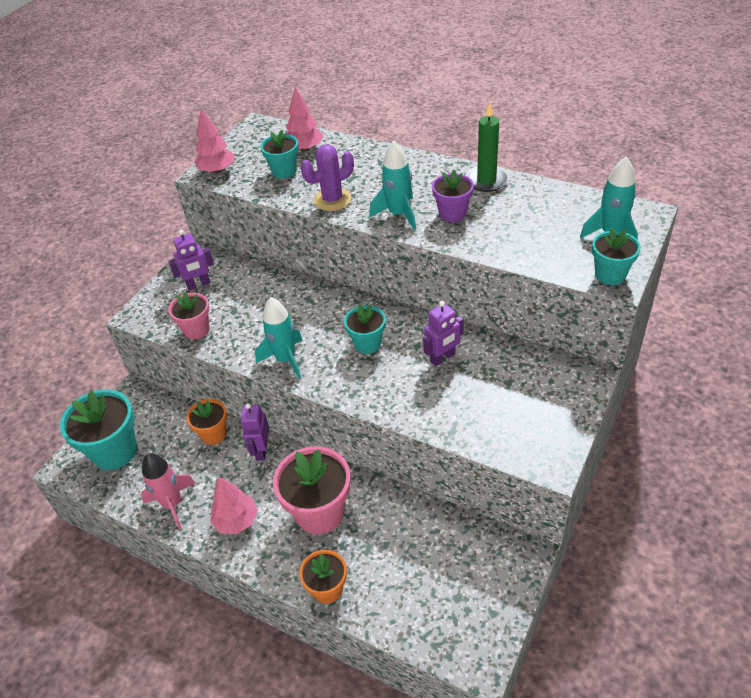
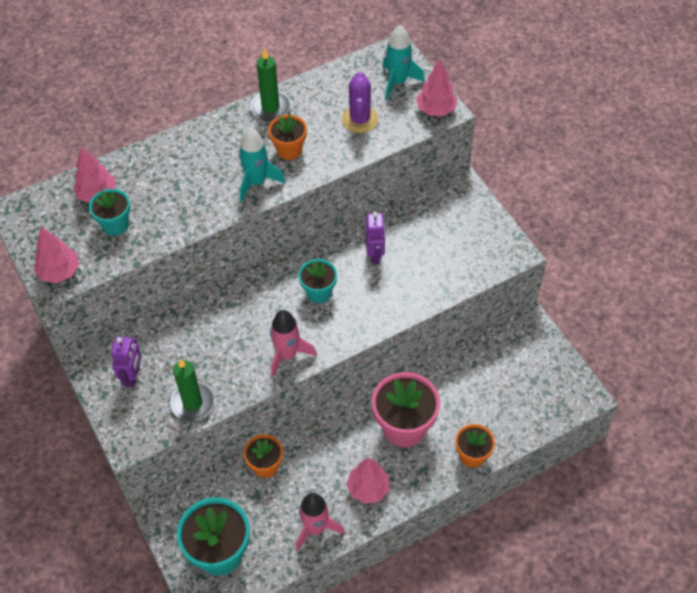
camera: 60 degrees left, 10 degrees up
(196, 330) = (192, 403): pink flower pot -> green candle
(261, 450) = (312, 438): purple robot -> none
(285, 359) = (287, 354): turquoise rocket -> pink rocket
(332, 200) = (193, 212): purple cactus -> purple cactus (360, 120)
(452, 213) = (289, 150): purple flower pot -> orange flower pot
(610, 274) = (436, 109): turquoise flower pot -> pink tree

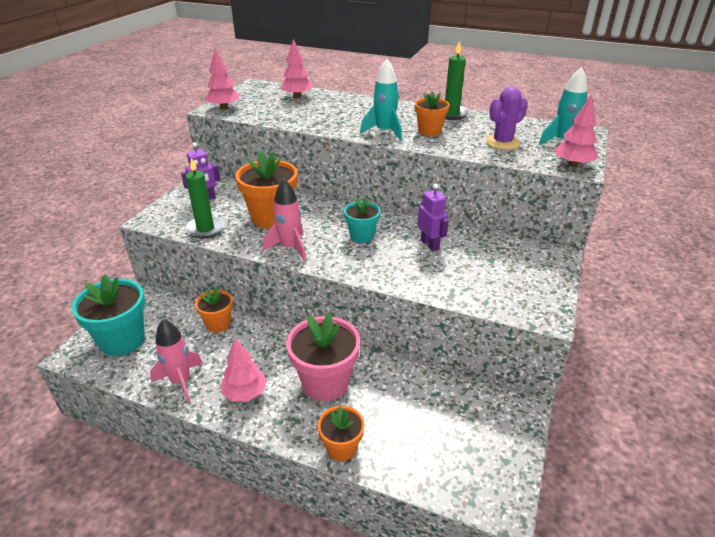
camera: 50 degrees right, 20 degrees down
(115, 225) = (281, 108): turquoise flower pot -> none
(223, 340) = (271, 218): none -> orange flower pot
(375, 255) = (430, 245): purple robot -> purple robot turned 75 degrees counterclockwise

